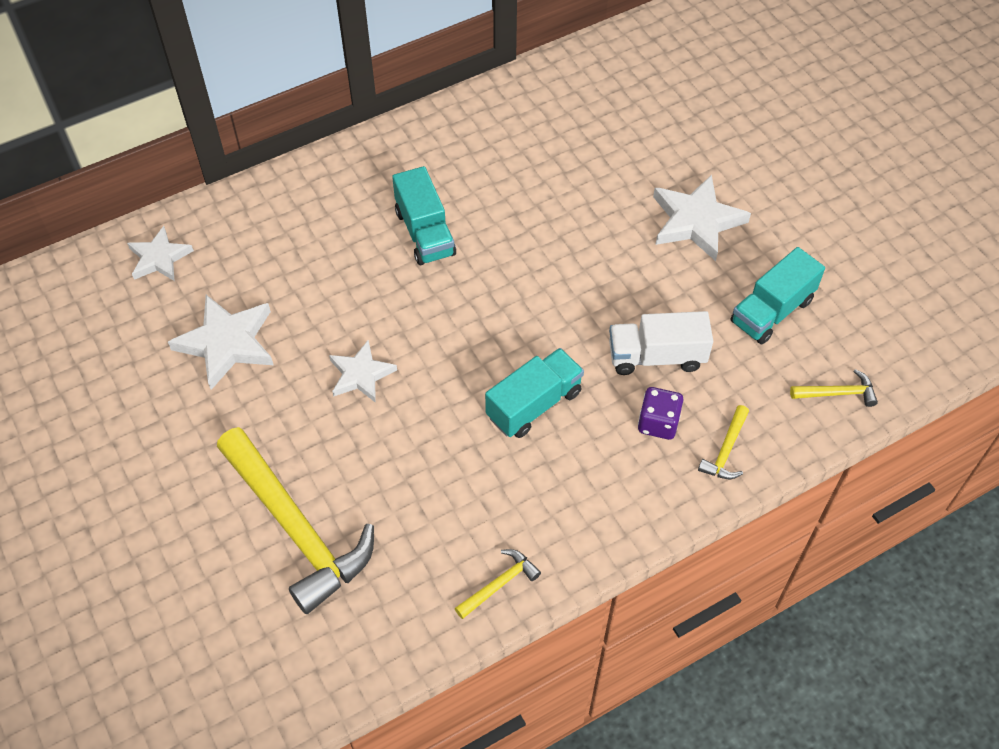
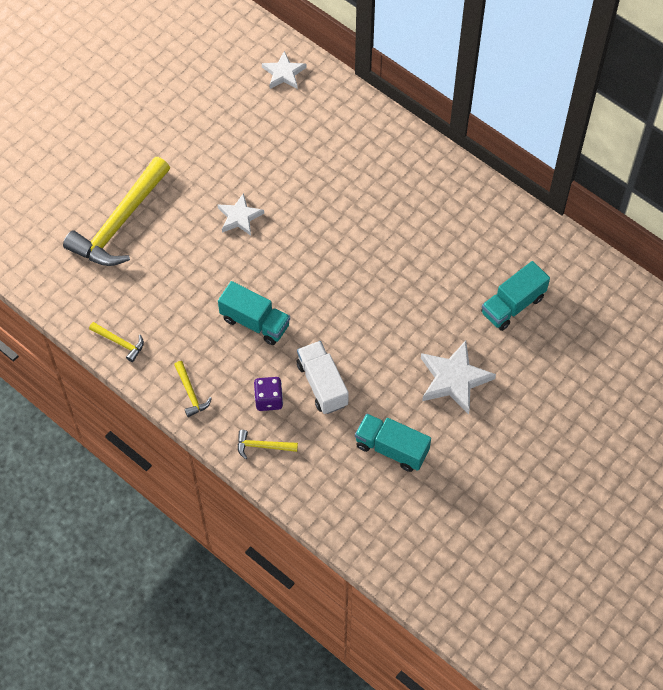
camera: 70 degrees right, 5 degrees up
(227, 343) = (234, 136): white star -> none
(425, 233) = (368, 213): turquoise truck -> turquoise truck (512, 305)
(837, 393) = (336, 507): yellow hammer -> yellow hammer (190, 393)

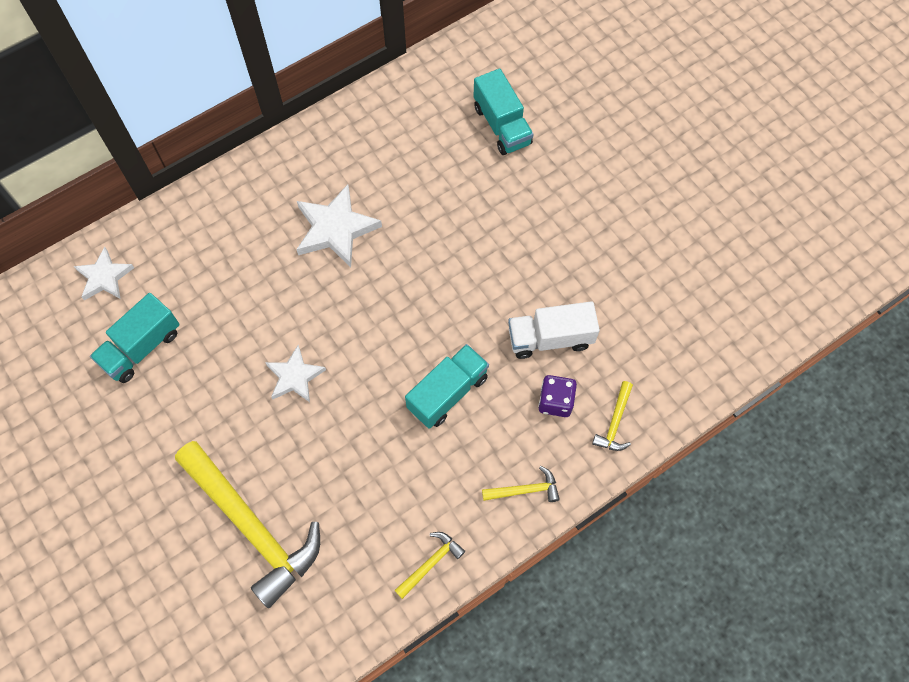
camera: 75 degrees left, 5 degrees up
(391, 448) = (647, 287): turquoise truck -> turquoise truck (141, 347)
(454, 379) = (576, 204): white star -> white star (335, 229)

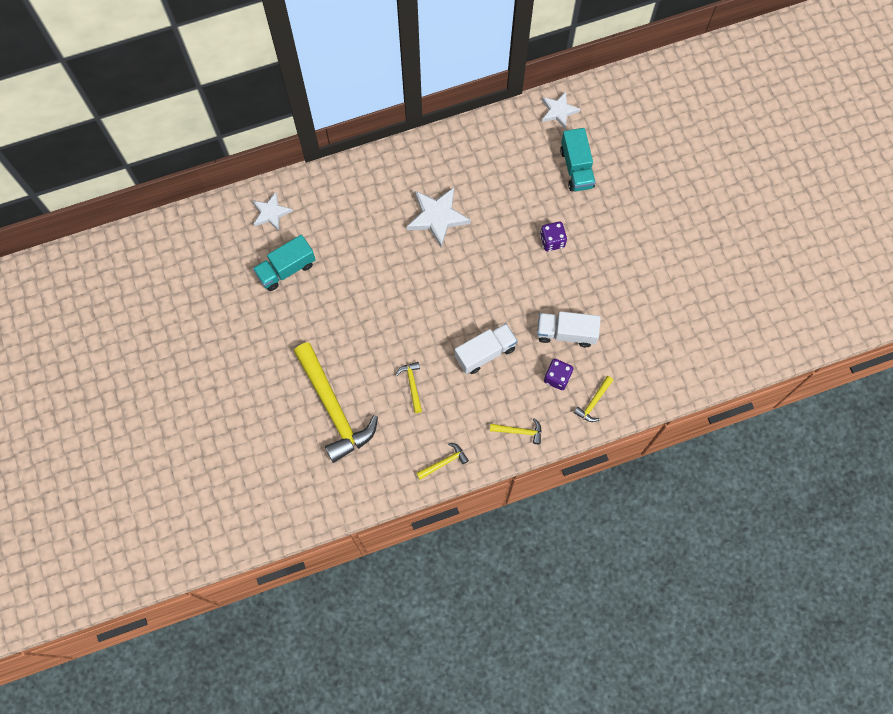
camera: 15 degrees right, 5 degrees up
(294, 376) = (384, 315): white star -> white star (558, 111)
(357, 463) = (412, 385): none -> yellow hammer
(447, 393) = (485, 353): turquoise truck -> white truck
(496, 223) = (552, 241): none -> purple dice

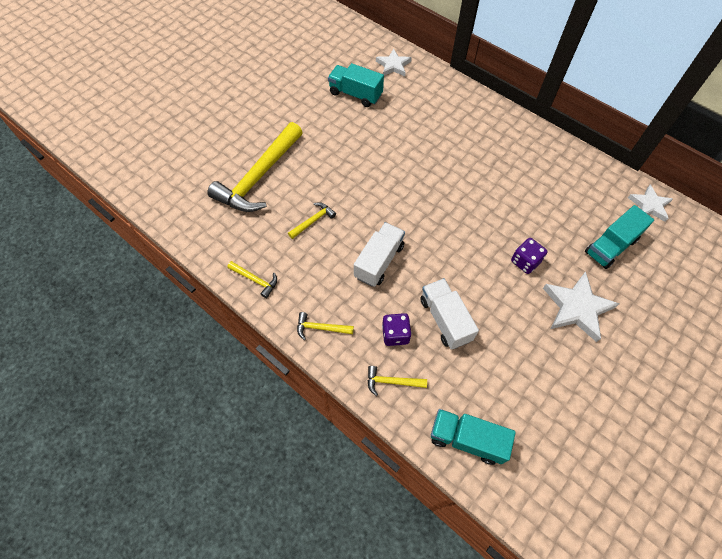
camera: 60 degrees right, 10 degrees down
(437, 217) = (475, 166): white star -> white star (577, 308)
(485, 353) = (379, 261): white truck -> white truck turned 90 degrees counterclockwise
(519, 431) = (321, 328): yellow hammer -> yellow hammer turned 120 degrees clockwise
(664, 375) = (467, 439): none -> turquoise truck

